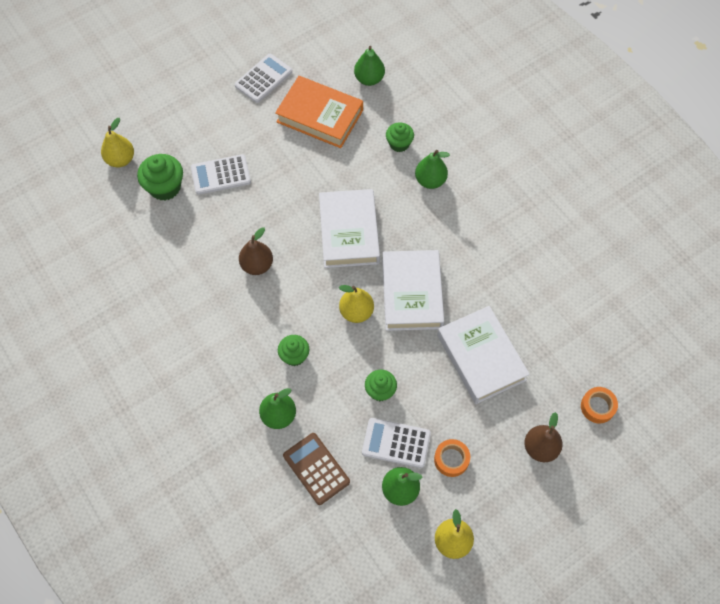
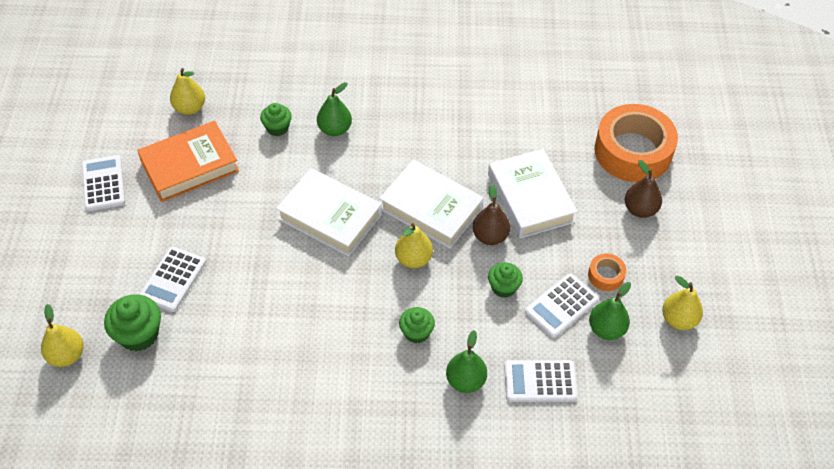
camera: 55 degrees left, 10 degrees down
(257, 265) = (298, 307): brown pear -> brown pear (490, 236)
(316, 468) = (540, 381): brown calculator -> white calculator
(369, 79) = (190, 108): green pear -> yellow pear
(481, 357) = (530, 198): white book -> white book turned 60 degrees clockwise
(597, 407) = (633, 151): orange tape -> orange tape, size x2.34

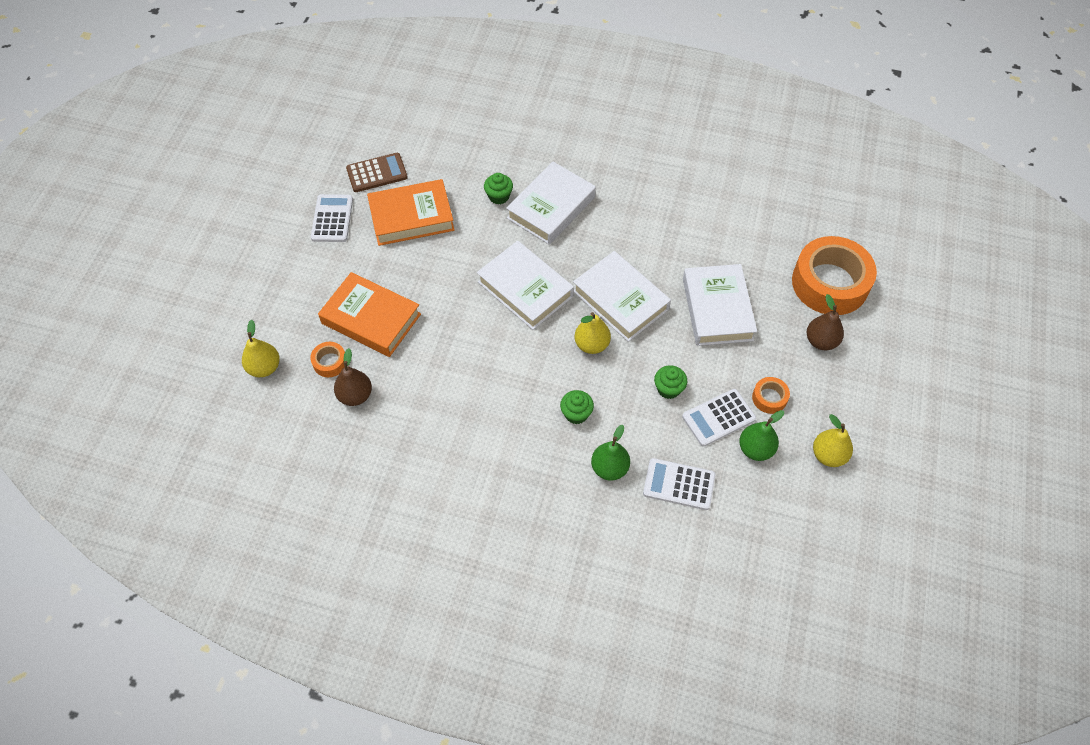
camera: 15 degrees right, 5 degrees up
(139, 334) = (330, 362): green cupcake -> orange tape
(140, 127) = (377, 173): none -> brown calculator
(173, 279) = (371, 319): white calculator -> orange book
(190, 108) = (425, 163): yellow pear -> none
(335, 129) = (551, 208): green pear -> white book
(490, 236) = (669, 338): brown pear -> brown pear (355, 395)

